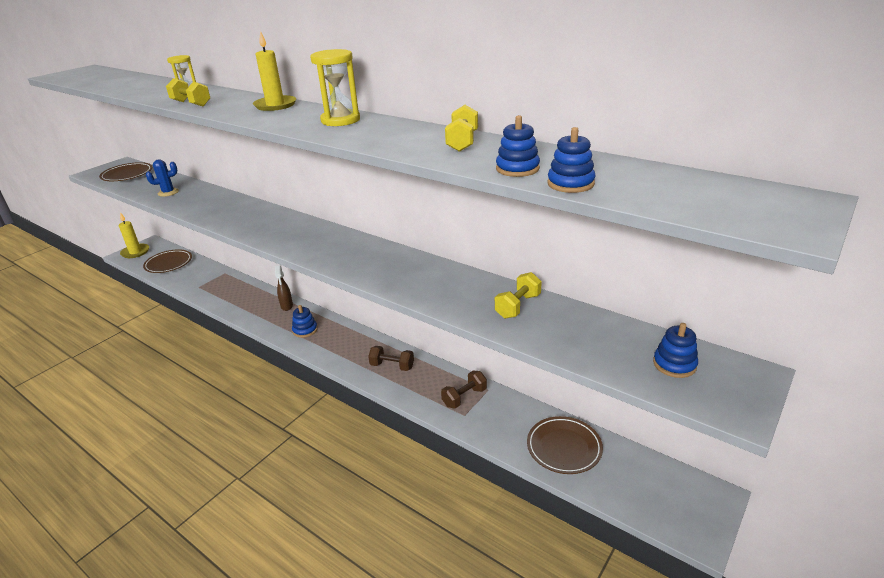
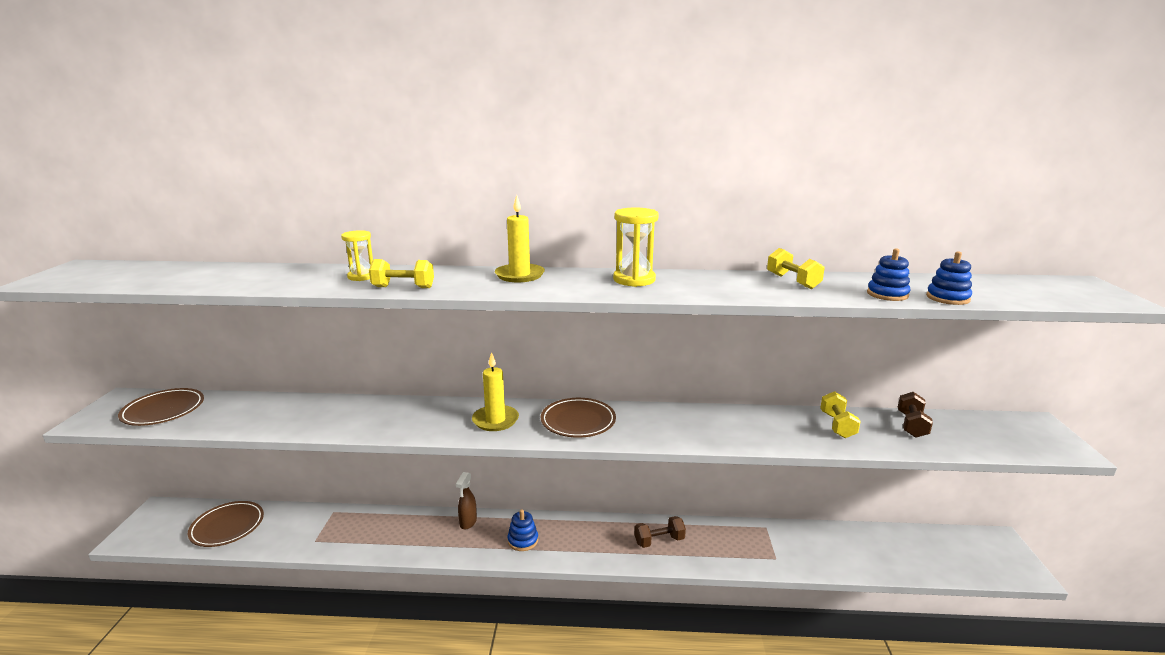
camera: 35 degrees left, 10 degrees down
(135, 252) = (146, 529): yellow candle -> yellow candle (495, 420)
(168, 192) = (277, 417): blue cactus -> none
(287, 306) = (468, 523): brown spray bottle -> brown spray bottle turned 60 degrees clockwise
(464, 397) = (756, 542): brown dumbbell -> brown dumbbell (911, 425)
(564, 447) = (877, 550): brown plate -> brown plate (578, 421)
(674, 364) = (993, 432): blue stacking toy -> none

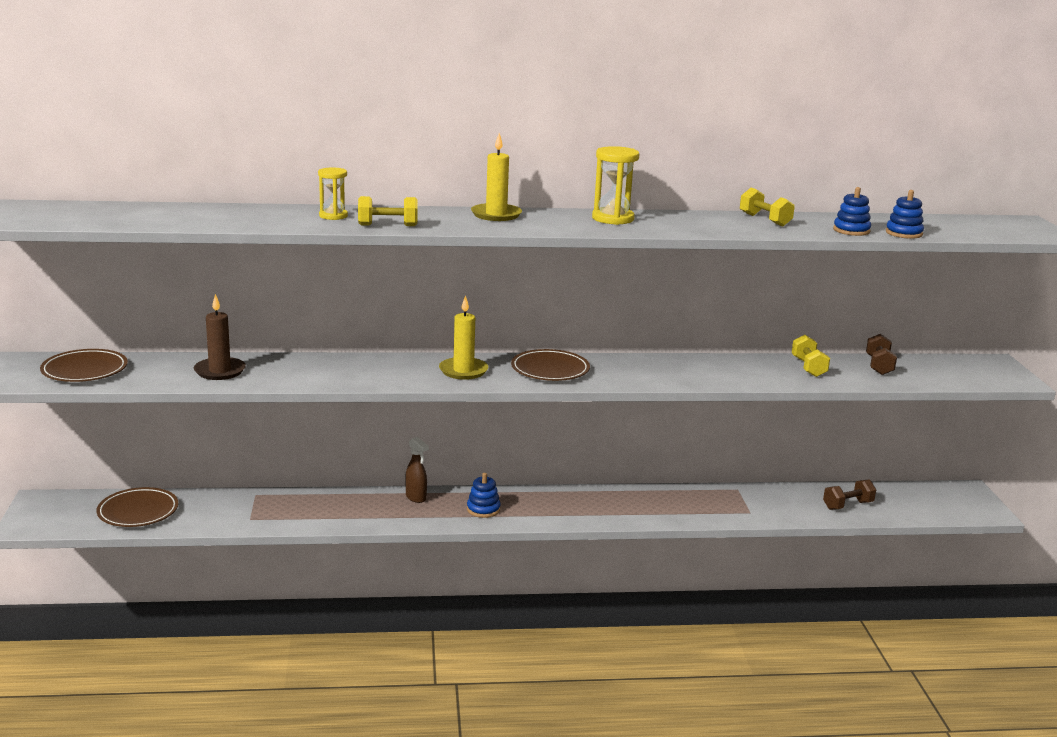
camera: 10 degrees left, 0 degrees up
(276, 415) = (220, 371): none -> brown candle
(468, 523) = (416, 498): brown spray bottle -> brown spray bottle turned 45 degrees counterclockwise
(659, 541) = (628, 504): brown dumbbell -> brown dumbbell (847, 505)

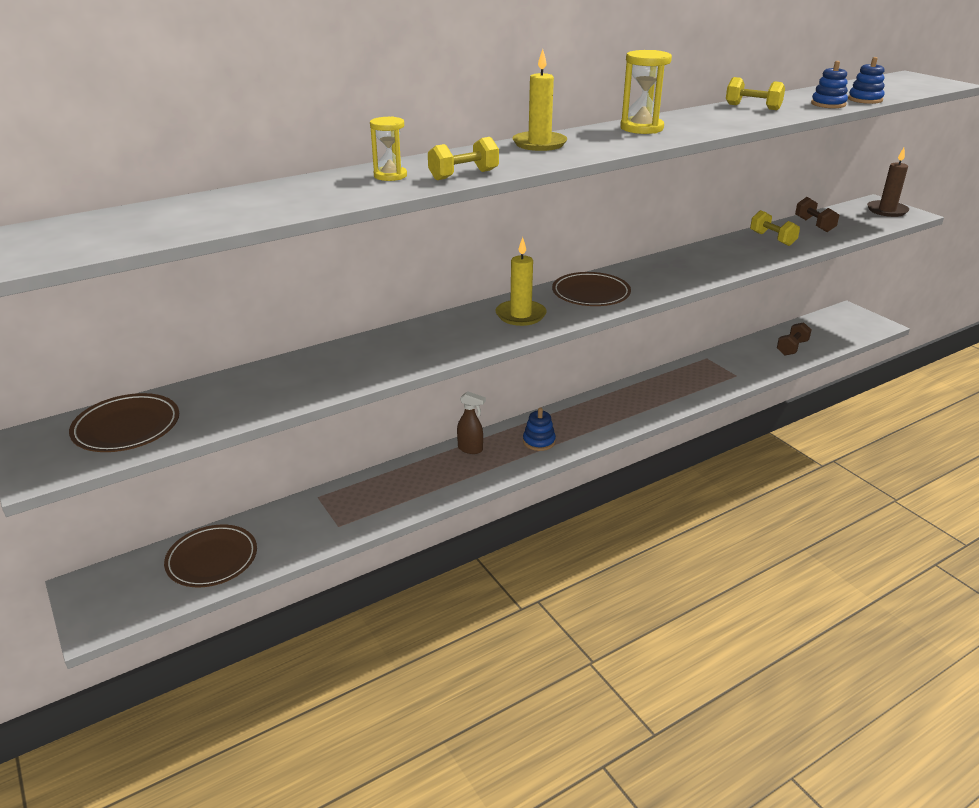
camera: 25 degrees left, 10 degrees up
(220, 371) = (286, 383): brown candle -> brown candle (887, 210)

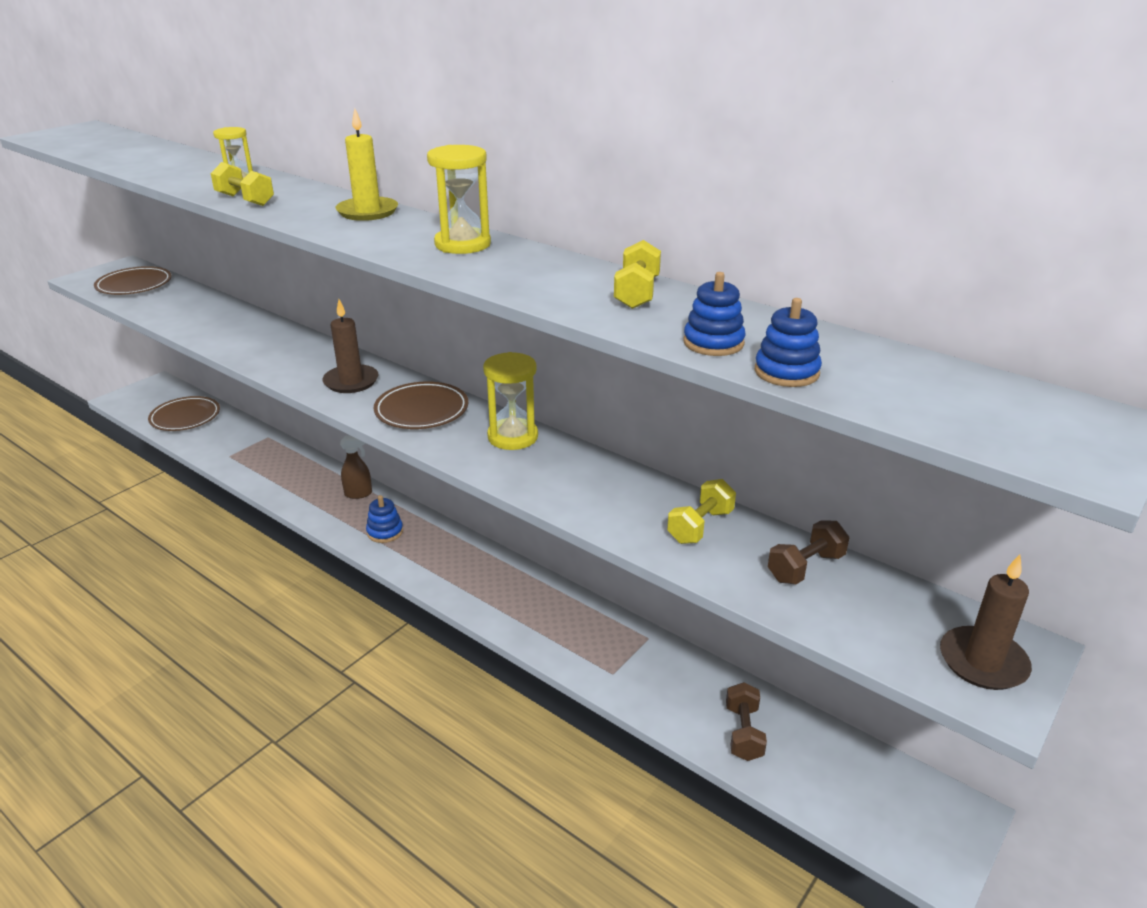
camera: 70 degrees right, 0 degrees up
(470, 449) = (359, 494): brown spray bottle -> brown spray bottle turned 105 degrees counterclockwise
(520, 315) = (351, 381): yellow candle -> brown candle
(648, 269) = (512, 437): none -> yellow hourglass
(792, 348) = (743, 733): brown dumbbell -> brown dumbbell turned 75 degrees clockwise

